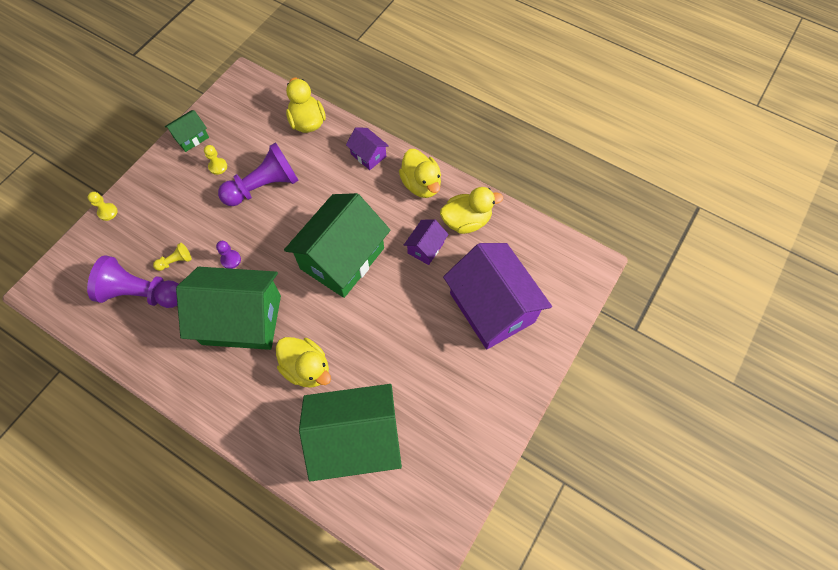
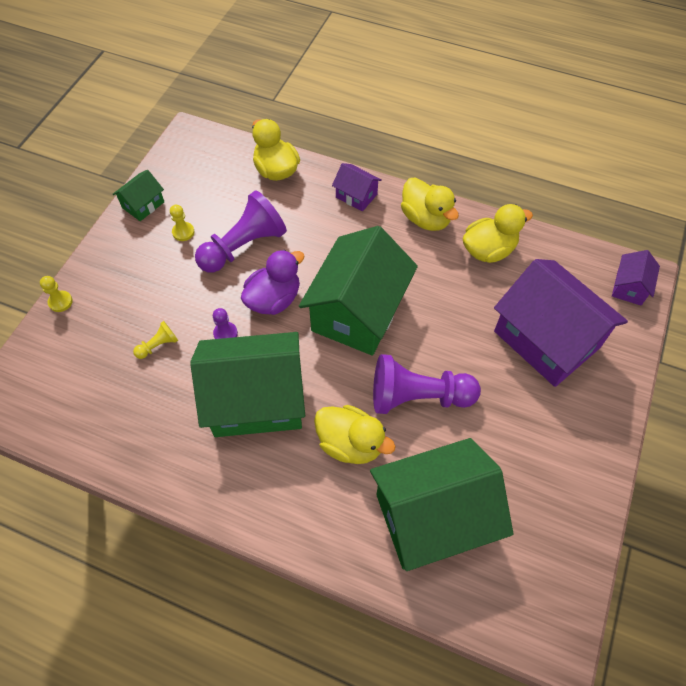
camera: 10 degrees left, 5 degrees down
(142, 293) = (125, 389): purple pawn -> purple pawn (418, 396)
(277, 237) = (274, 299): none -> purple duck
(425, 248) = (451, 286): purple house -> purple house (629, 287)

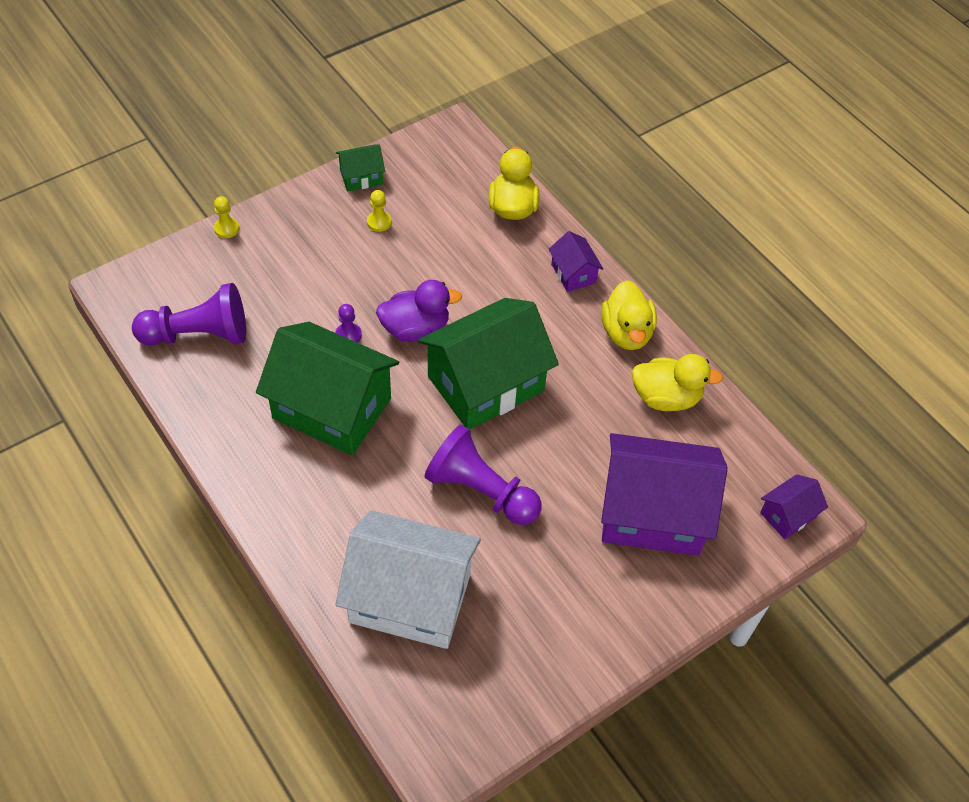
camera: 30 degrees right, 5 degrees down
(158, 345) = (282, 313): yellow pawn -> none
(244, 246) = (425, 265): purple pawn -> purple pawn (198, 334)
(350, 443) = (386, 494): yellow duck -> none
(432, 516) = (410, 598): green house -> white house
(546, 339) = (653, 513): purple house -> purple house turned 75 degrees counterclockwise

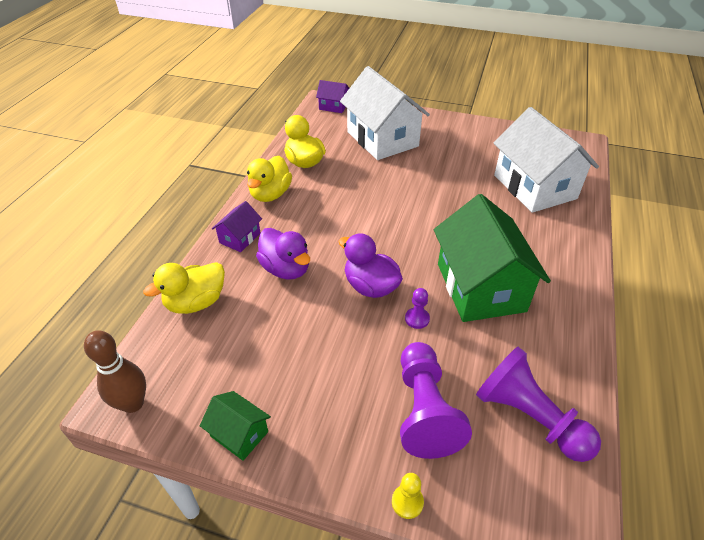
camera: 125 degrees left, 10 degrees down
(379, 222) = (286, 378): yellow pawn -> none
(443, 138) = (133, 403): none -> brown bowling pin
(480, 491) = (446, 195): purple pawn -> purple pawn (424, 410)
(486, 384) = (375, 230): green house -> none
(497, 284) = (286, 269): none -> purple duck
(626, 333) = (270, 194): yellow duck -> yellow duck turned 150 degrees clockwise
(653, 513) = (382, 139): purple house -> white house

